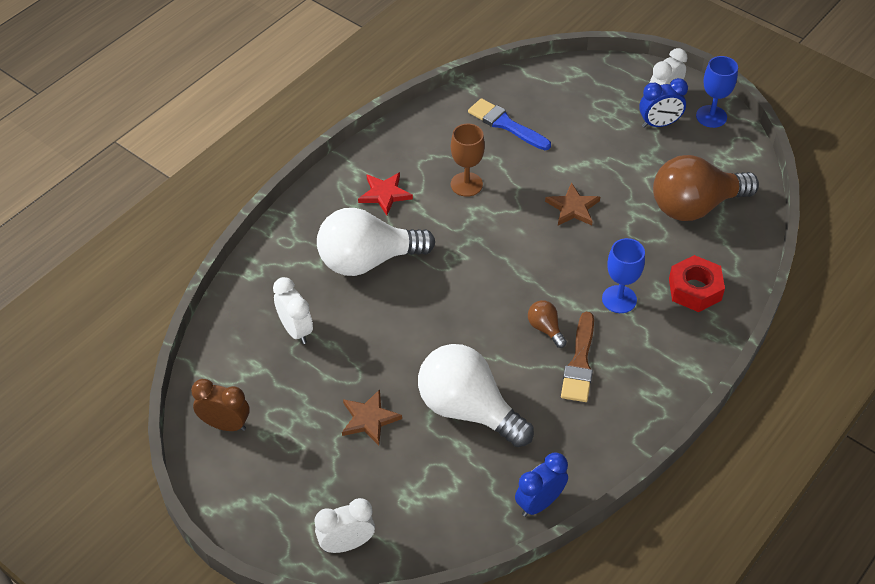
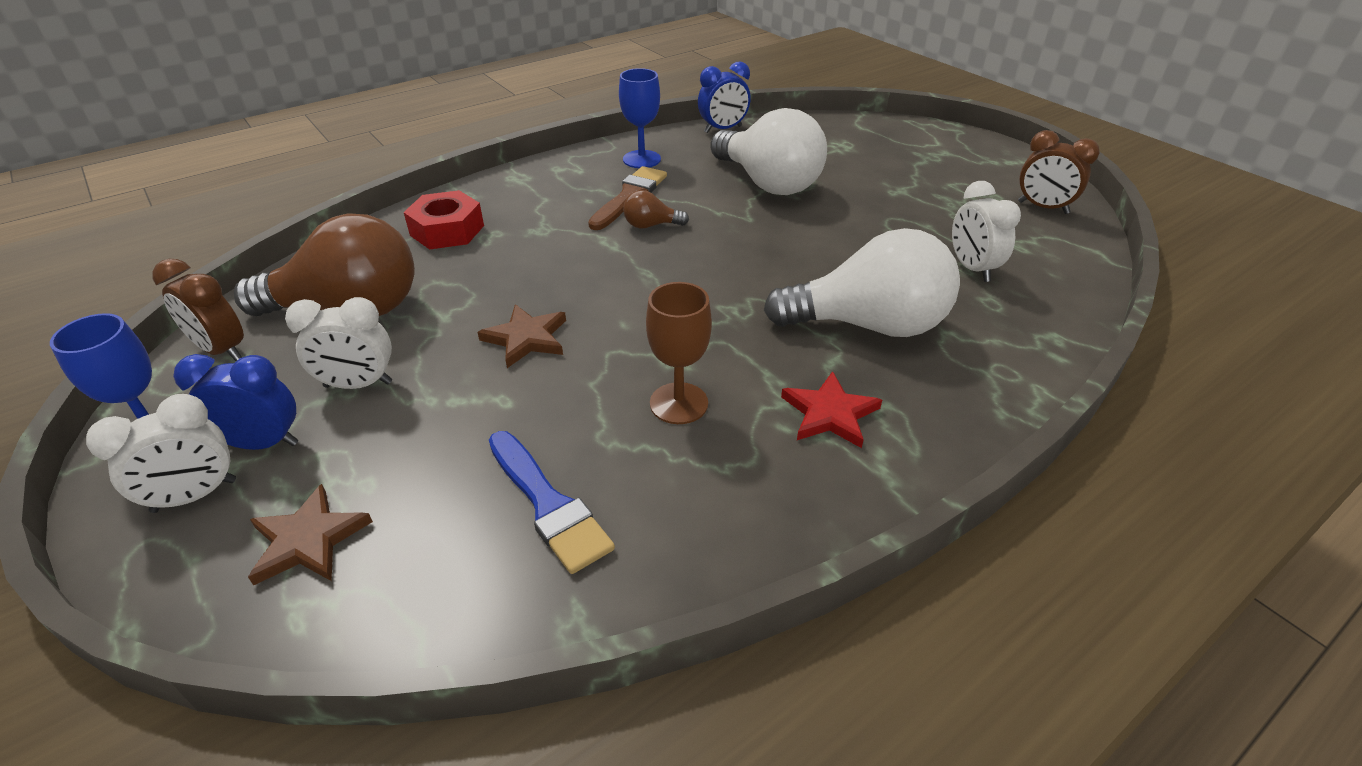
camera: 165 degrees left, 10 degrees down
(346, 544) = (903, 131): white clock -> white clock (358, 385)
(369, 419) = (877, 191): brown star -> brown star (308, 540)
(545, 328) = (651, 225): brown light bulb -> brown light bulb turned 105 degrees clockwise
(619, 299) = (544, 235): blue goblet -> blue goblet (641, 159)
(738, 165) = (221, 350): none -> brown clock

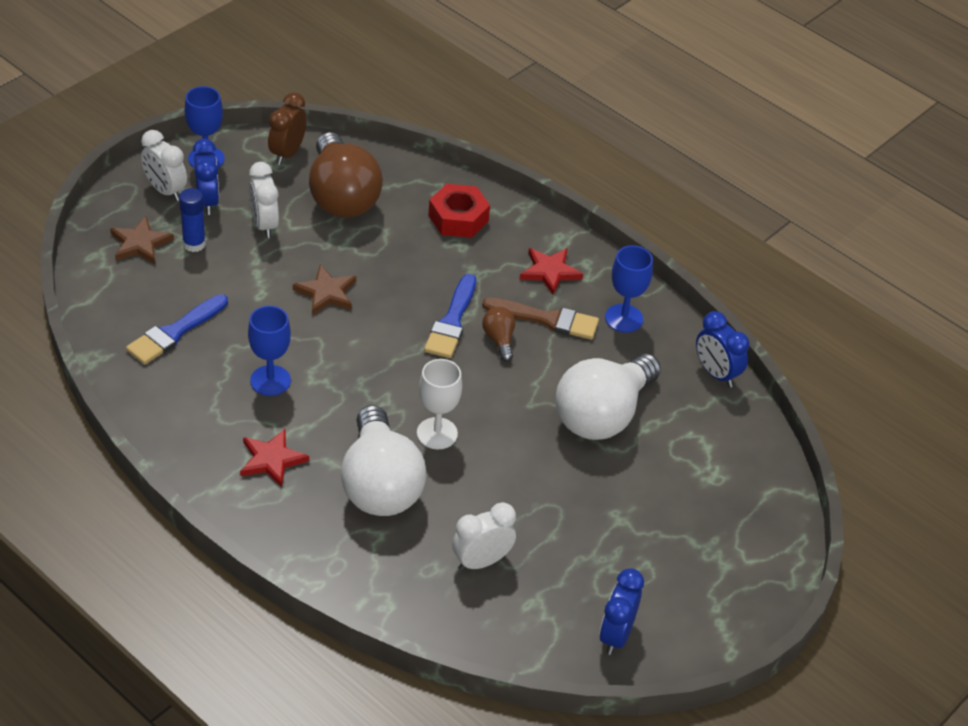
camera: 75 degrees right, 5 degrees up
(352, 467) = (194, 244): none -> blue glue stick
(561, 187) = (550, 272): none -> red star
(613, 251) = (452, 321): none -> blue brush
(679, 403) = (270, 380): brown goblet -> blue goblet
(787, 278) = (437, 433): none -> white goblet
(1042, 207) = (616, 635): brown clock -> blue clock

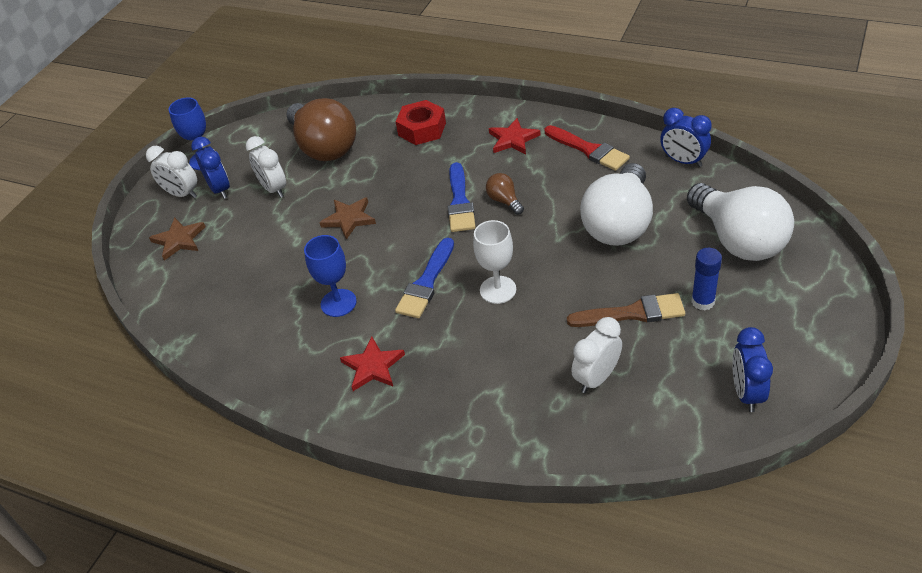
camera: 10 degrees left, 0 degrees up
(174, 332) = (239, 297): blue brush -> blue brush (426, 283)
(194, 244) = (224, 224): blue glue stick -> blue glue stick (703, 301)
(287, 153) = (266, 133): brown clock -> none
(380, 485) = (475, 350): white light bulb -> white light bulb (738, 240)
(547, 319) = (532, 172): brown brush -> brown brush (632, 313)
(624, 318) = (589, 150): blue goblet -> red brush

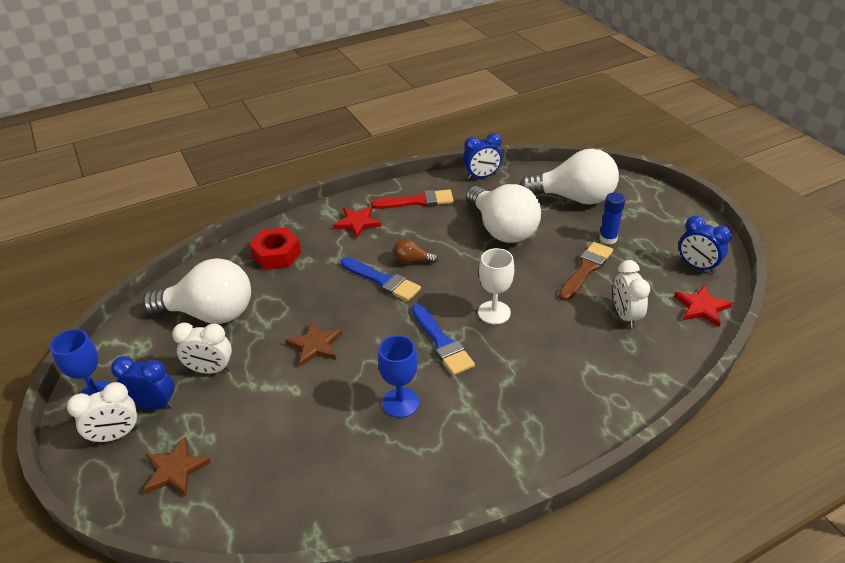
camera: 55 degrees left, 5 degrees down
(324, 147) = (210, 314): brown light bulb -> white light bulb
(373, 366) = (493, 420): red star -> red star (701, 307)

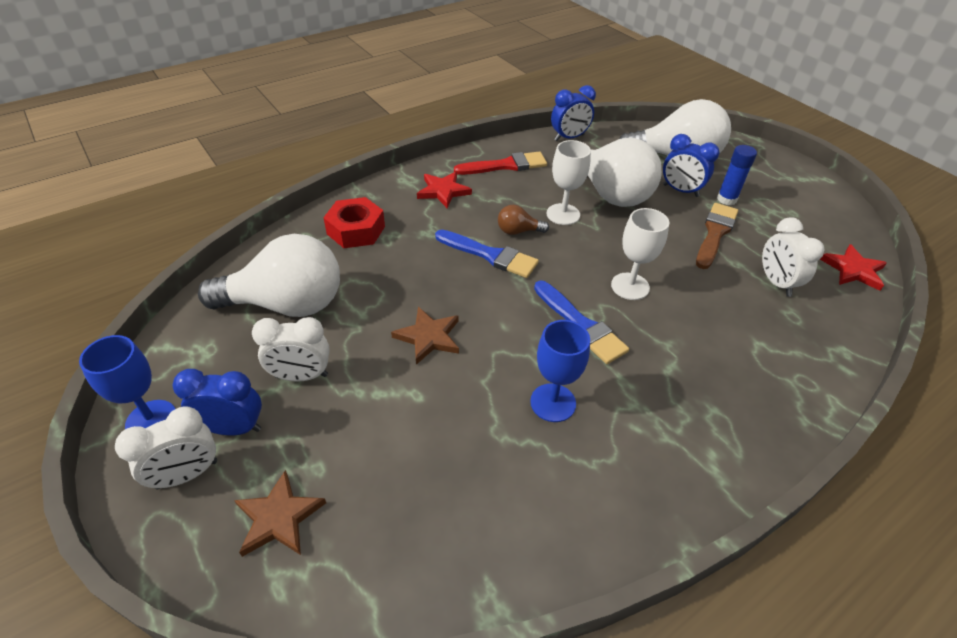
camera: 10 degrees left, 5 degrees up
(455, 247) = (563, 214): none -> white goblet
(697, 266) = (830, 225): blue clock -> blue clock (680, 191)

